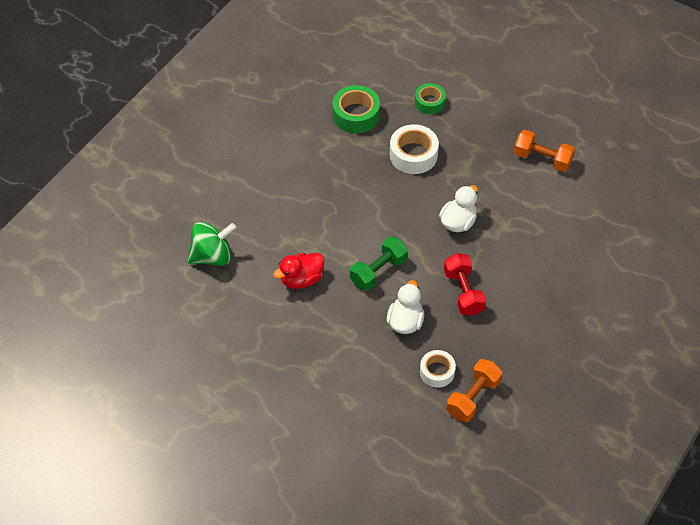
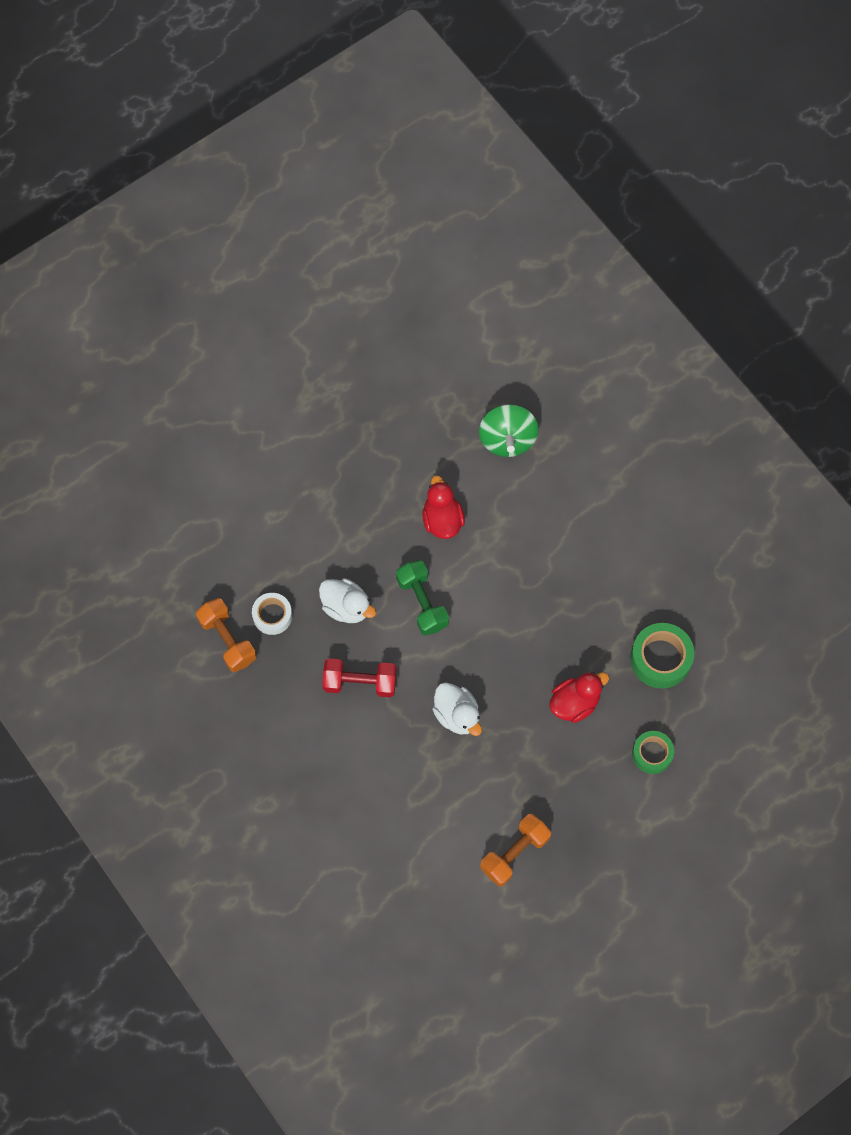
camera: 110 degrees right, 15 degrees up
(413, 155) = (575, 703): white tape -> red duck

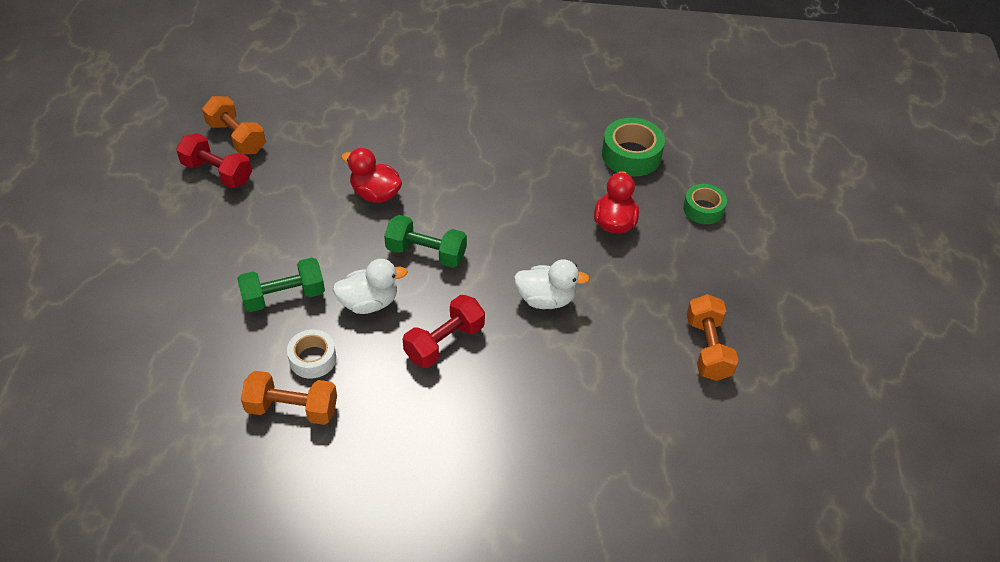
camera: 50 degrees left, 20 degrees down
(301, 550) = (284, 296): none -> green dumbbell
(359, 400) = (217, 172): none -> red dumbbell
(402, 377) = (236, 137): none -> orange dumbbell
(507, 439) = (363, 118): green spinning top -> none

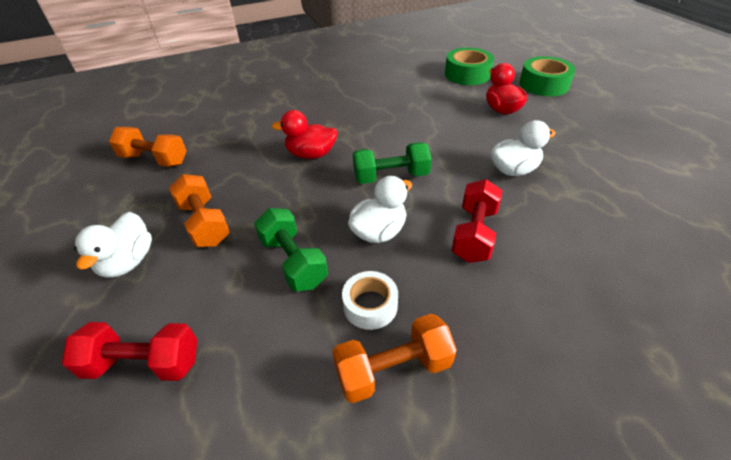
camera: 25 degrees left, 5 degrees down
(167, 238) = (128, 262): none -> white duck
(217, 172) = (151, 190): red dumbbell -> red dumbbell (144, 363)
(284, 296) = (293, 261): green dumbbell -> green dumbbell turned 75 degrees counterclockwise
(703, 209) = (543, 84): green tape -> green tape, size x1.54
(707, 348) = (653, 154): orange dumbbell -> orange dumbbell (204, 223)

